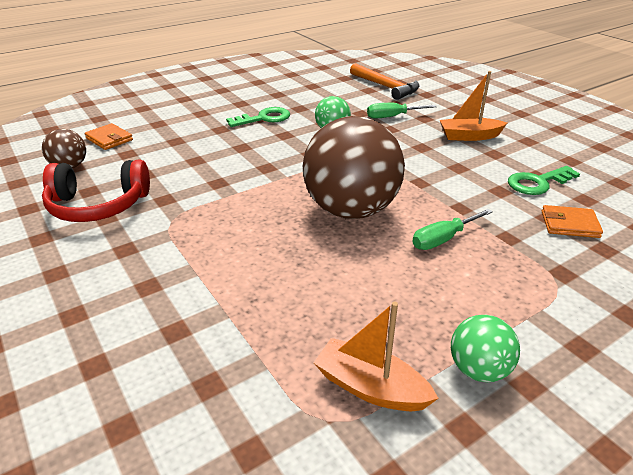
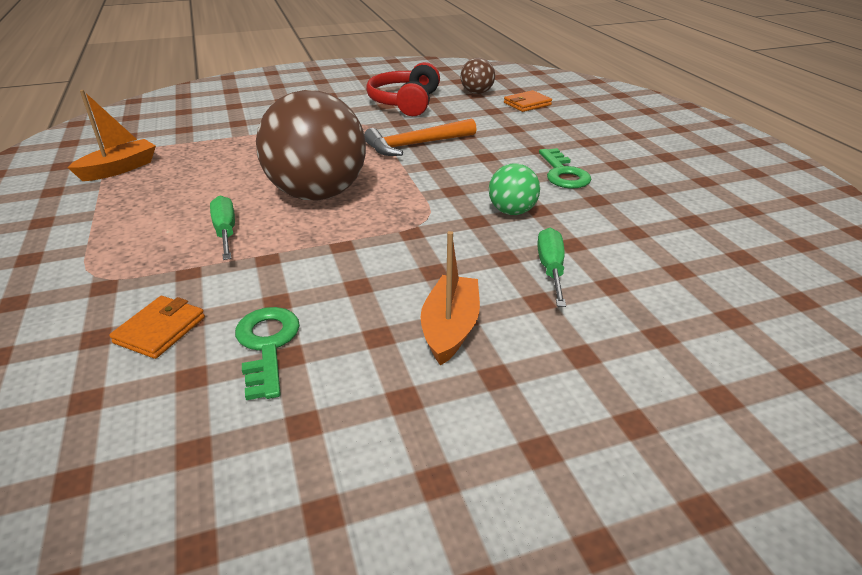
camera: 105 degrees right, 0 degrees up
(386, 87) = (697, 292): orange hammer -> orange hammer (416, 145)
(478, 369) = (78, 207): green ball -> none

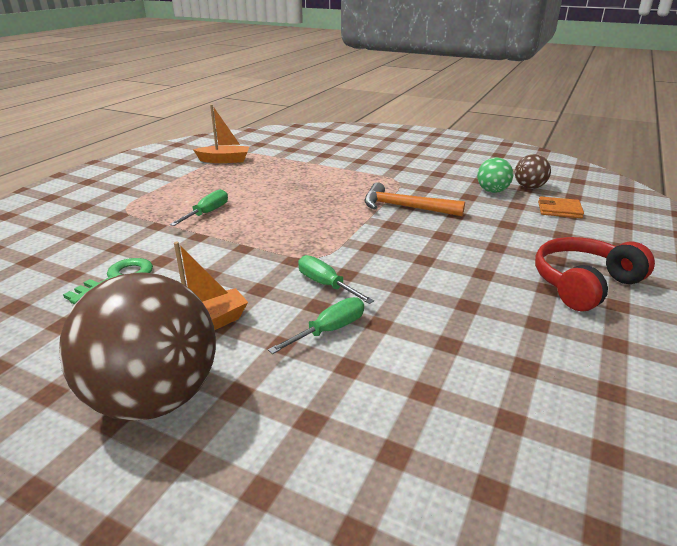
camera: 45 degrees right, 5 degrees down
(160, 330) = (99, 246): orange wallet -> none
(317, 194) = (287, 213): brown ball -> brown ball (154, 398)
(405, 102) = (455, 176): red headphones -> red headphones (584, 284)
(480, 237) = (326, 285): none -> green screwdriver
(512, 211) = (382, 280): green ball -> green ball (492, 191)
(563, 173) = (479, 273): green key -> none

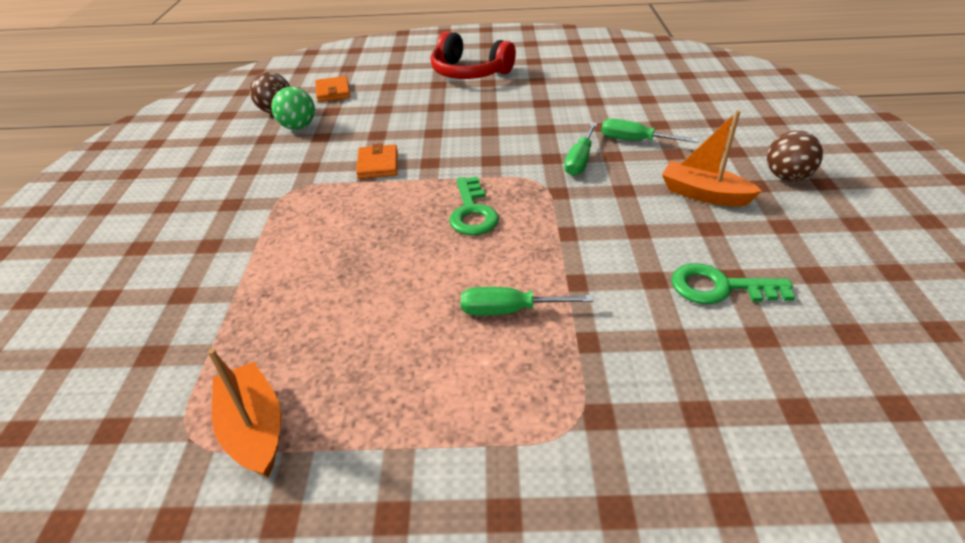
camera: 115 degrees left, 10 degrees up
(154, 398) = (786, 177): brown ball -> brown ball, size x0.47
(307, 224) = (472, 212): none -> green key
(405, 207) = (378, 164): orange hammer -> orange wallet

